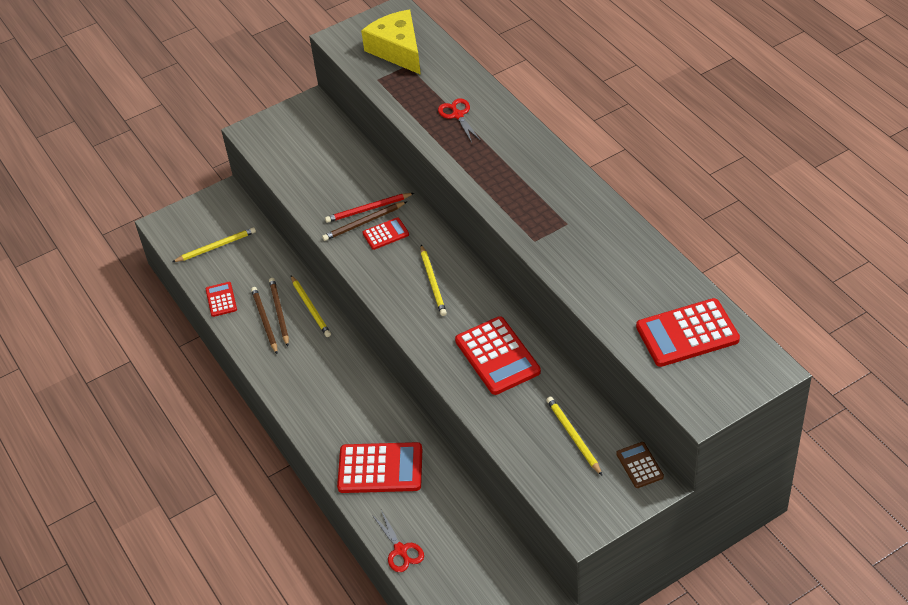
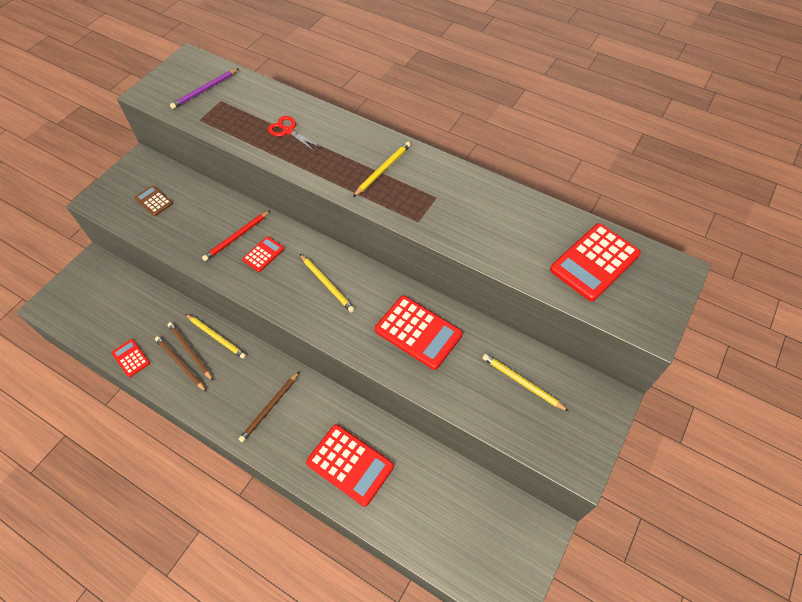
camera: 30 degrees left, 10 degrees up
(216, 246) = (104, 310): yellow pencil -> yellow pencil (383, 170)
(363, 223) = (239, 250): brown pencil -> brown pencil (270, 408)
(380, 469) = (350, 464): red calculator -> red calculator turned 60 degrees clockwise
(397, 50) = (205, 90): yellow cheese -> purple pencil
(400, 550) = (407, 538): red scissors -> none
(639, 465) = (590, 388): brown calculator -> brown calculator (154, 201)

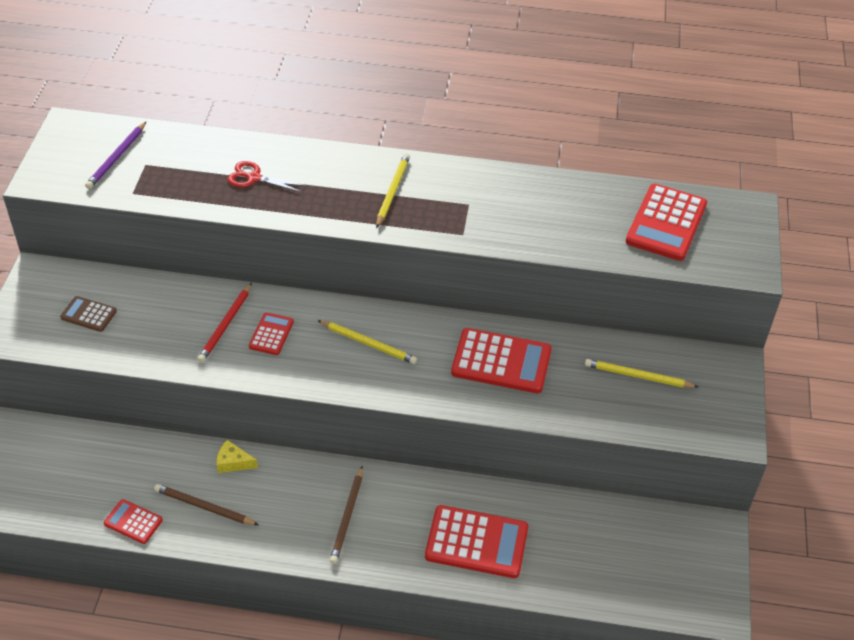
camera: 25 degrees left, 10 degrees down
(190, 351) = (208, 489): brown pencil -> none
(216, 337) = (233, 462): yellow pencil -> yellow cheese

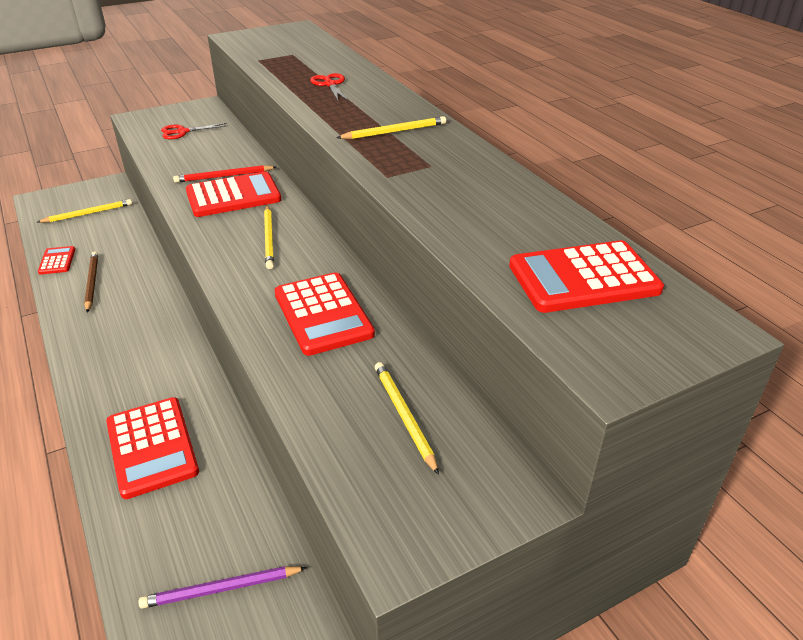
camera: 55 degrees right, 10 degrees down
(56, 467) = (88, 213): none -> yellow pencil
(88, 314) = (182, 132): brown calculator -> red scissors
(117, 157) = (287, 46): purple pencil -> purple pencil (221, 589)
(233, 462) = (147, 276): yellow cheese -> none
(271, 334) = (233, 196): red calculator -> red calculator, size x1.89
(347, 517) = (129, 354): brown pencil -> none

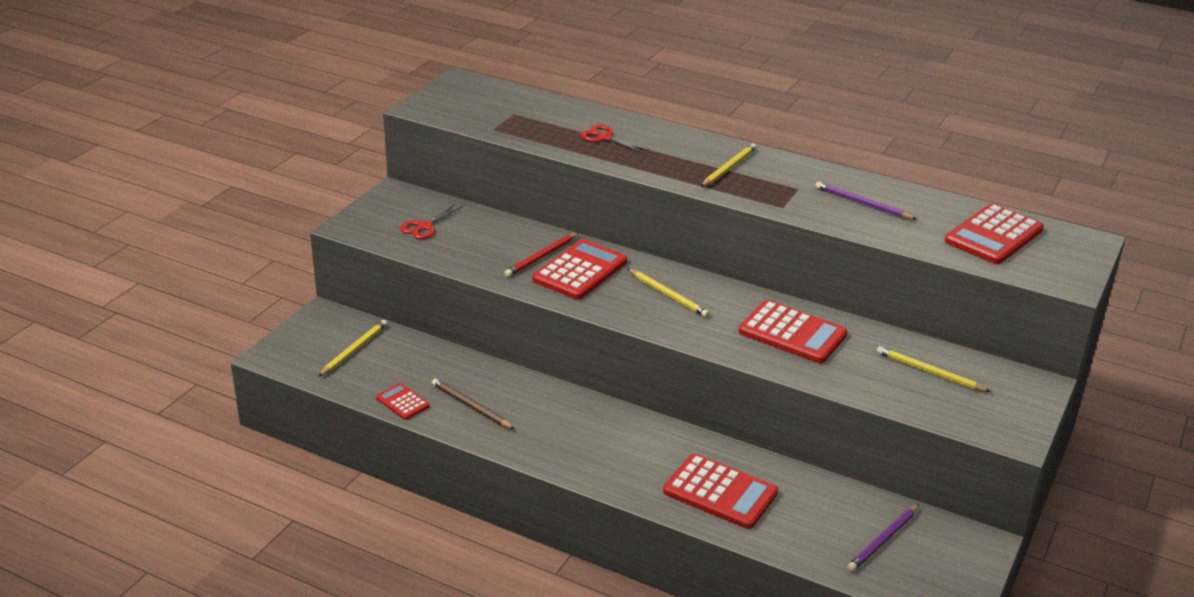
camera: 35 degrees left, 5 degrees down
(475, 198) = (862, 204): none -> purple pencil

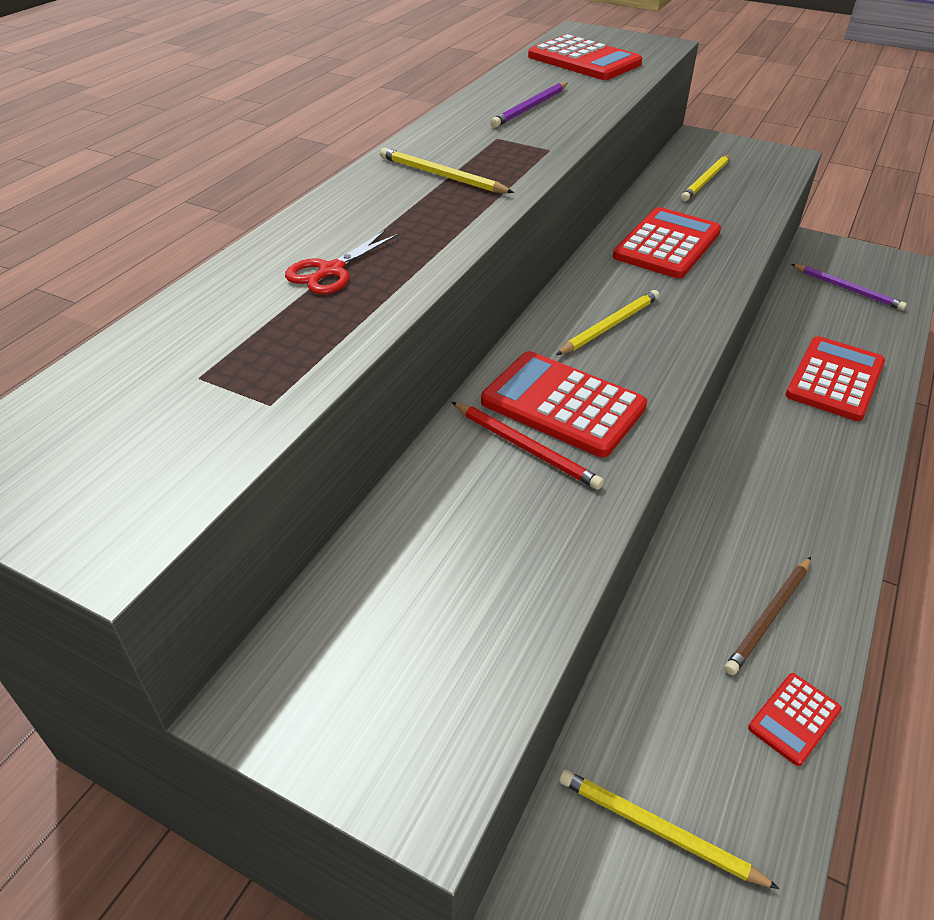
camera: 90 degrees left, 10 degrees up
(424, 227) = (425, 626): red scissors -> none

